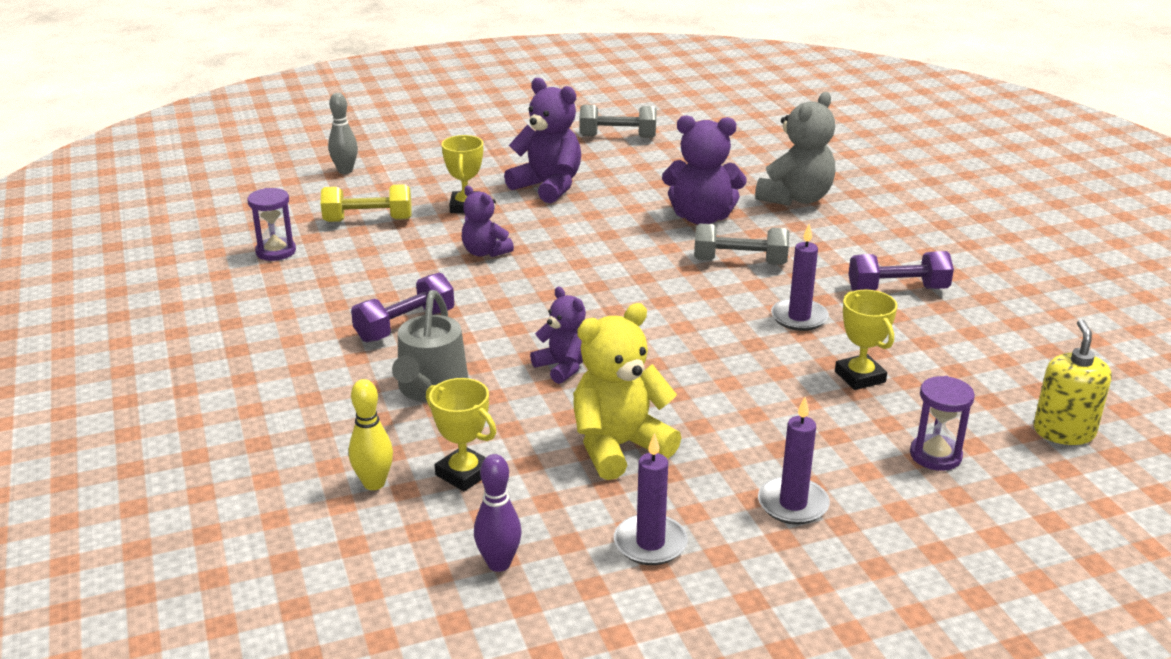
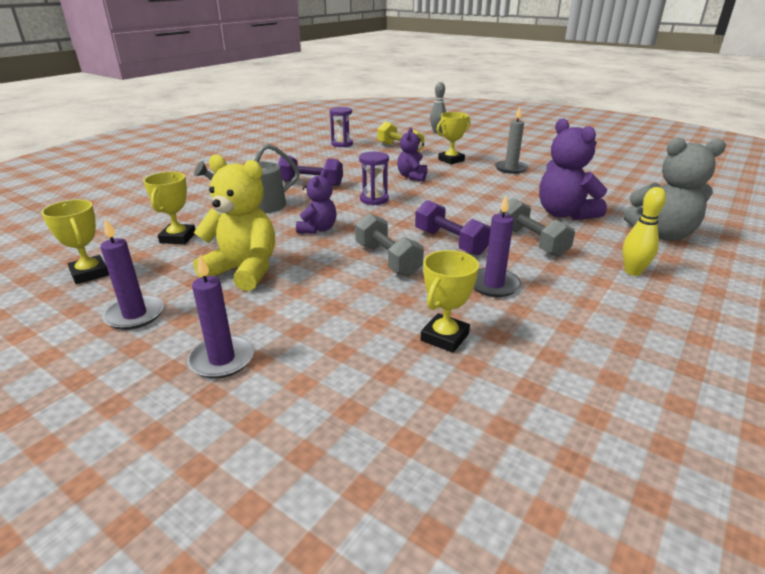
camera: 55 degrees right, 0 degrees up
(374, 483) = (153, 221): yellow bowling pin -> yellow bowling pin (632, 272)
(499, 563) = (89, 273): purple bowling pin -> yellow trophy
(548, 187) = (511, 169): purple teddy bear -> grey candle
(617, 136) = (608, 166): grey dumbbell -> grey dumbbell (387, 259)
(897, 290) = (613, 315): purple dumbbell -> purple dumbbell (450, 242)
(935, 455) = (363, 418): purple hourglass -> purple hourglass (374, 199)
(1064, 432) = (509, 510): yellow soap dispenser -> none

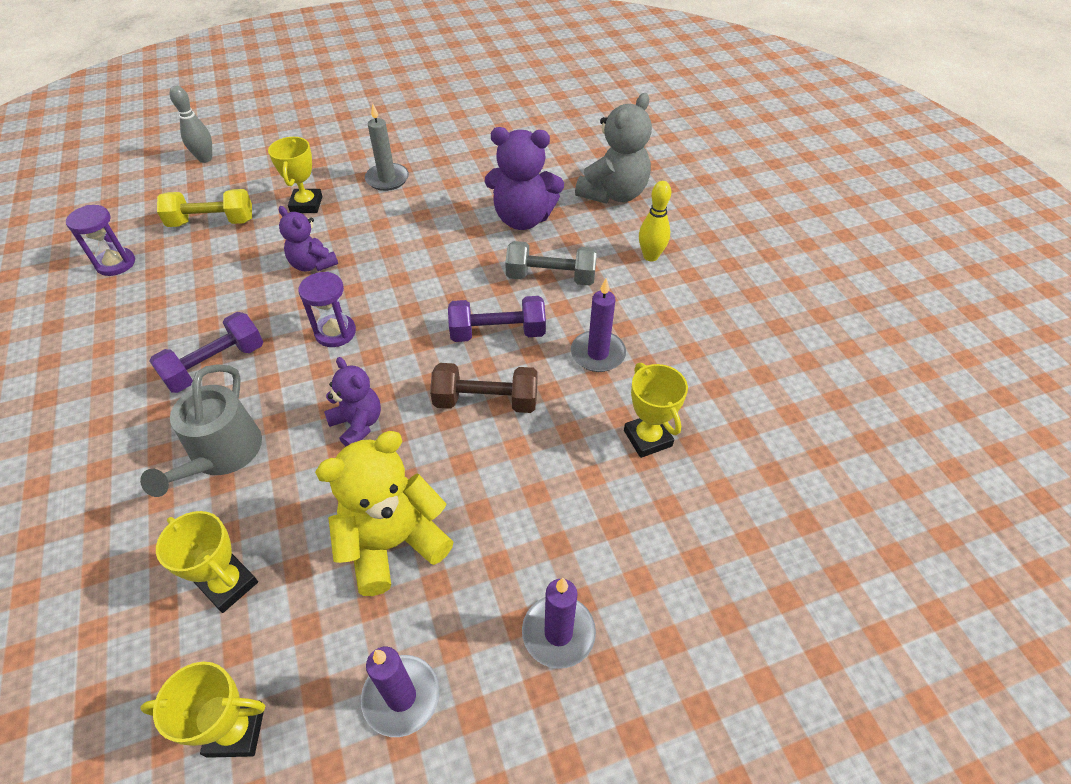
camera: 55 degrees left, 20 degrees up
(387, 259) = (486, 401): grey dumbbell -> brown dumbbell

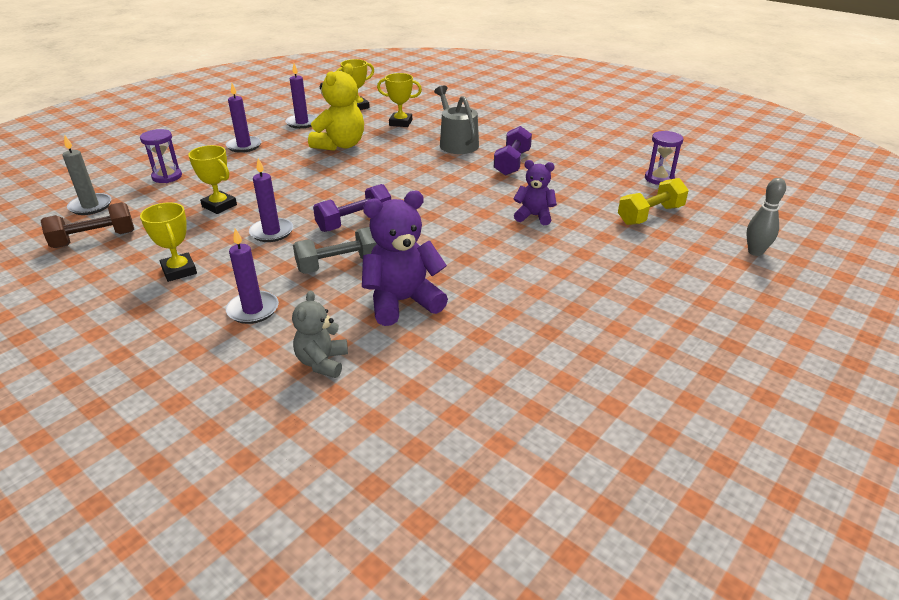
camera: 150 degrees right, 15 degrees down
(306, 204) = (606, 248): yellow trophy -> yellow trophy (179, 271)
(335, 332) = (464, 192): purple hourglass -> purple hourglass (167, 177)
(358, 424) = (401, 167): purple teddy bear -> none
(387, 179) = (573, 292): grey candle -> grey candle (90, 206)
(486, 401) = (334, 193): brown dumbbell -> brown dumbbell (94, 239)
(613, 194) = (322, 362): grey teddy bear -> grey teddy bear, size x0.60
(650, 256) = (253, 310): yellow bowling pin -> purple candle

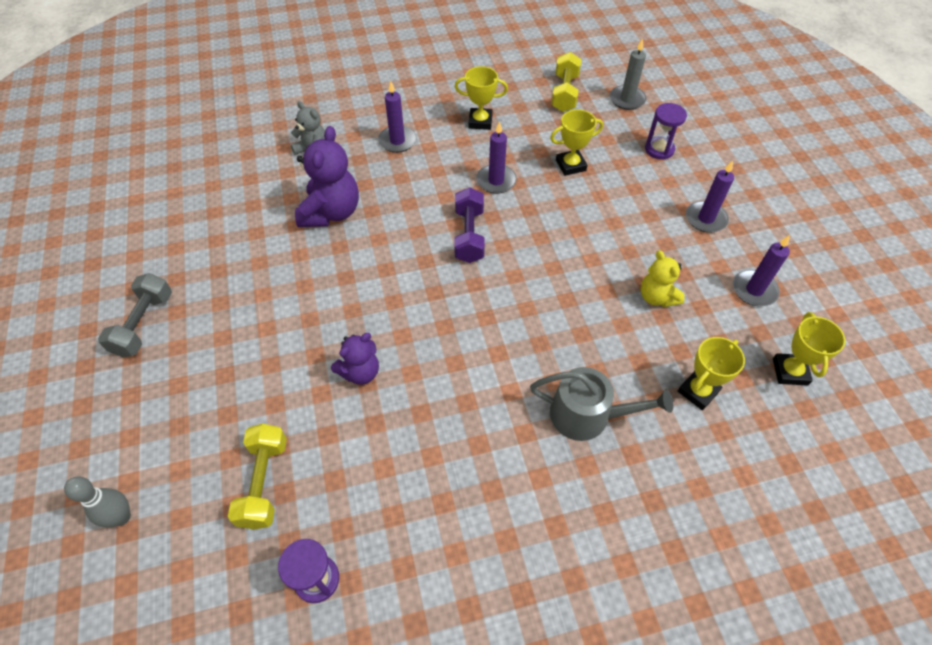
camera: 125 degrees right, 20 degrees up
(94, 239) = (564, 93): brown dumbbell -> yellow dumbbell
(339, 264) = (411, 200): grey dumbbell -> grey dumbbell (144, 324)
(340, 145) = (657, 297): yellow teddy bear -> yellow teddy bear, size x0.60
(512, 163) = (488, 438): purple dumbbell -> none

